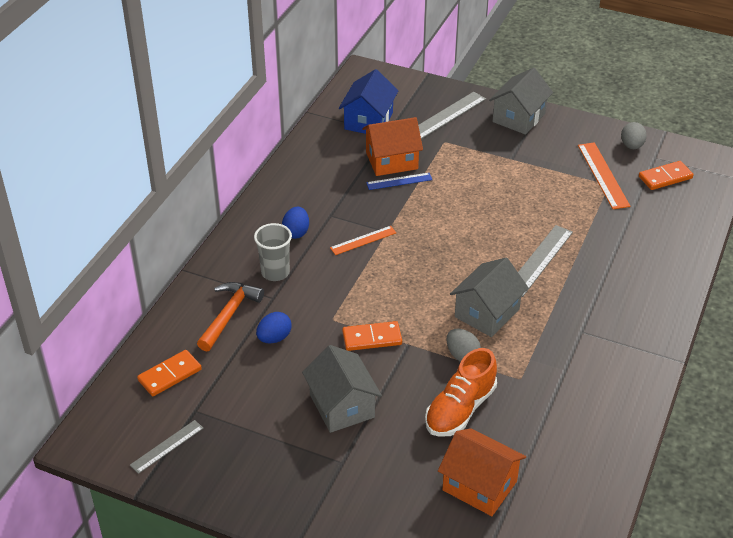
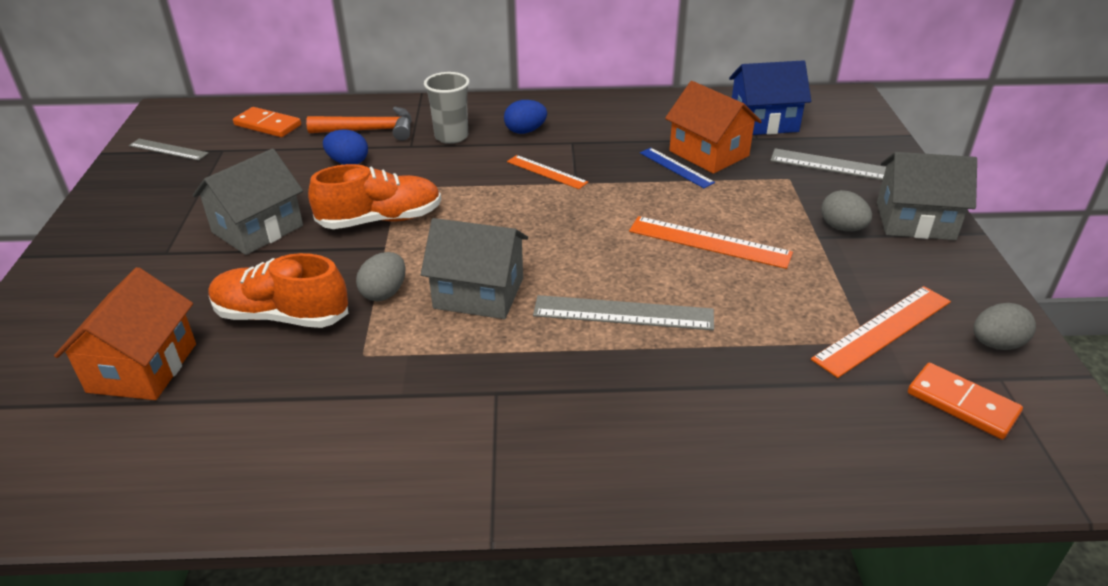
camera: 65 degrees right, 5 degrees down
(372, 338) = (380, 220): orange domino -> orange shoe
(491, 201) = (709, 242): none -> orange ruler
(509, 146) = (842, 228): none -> grey egg

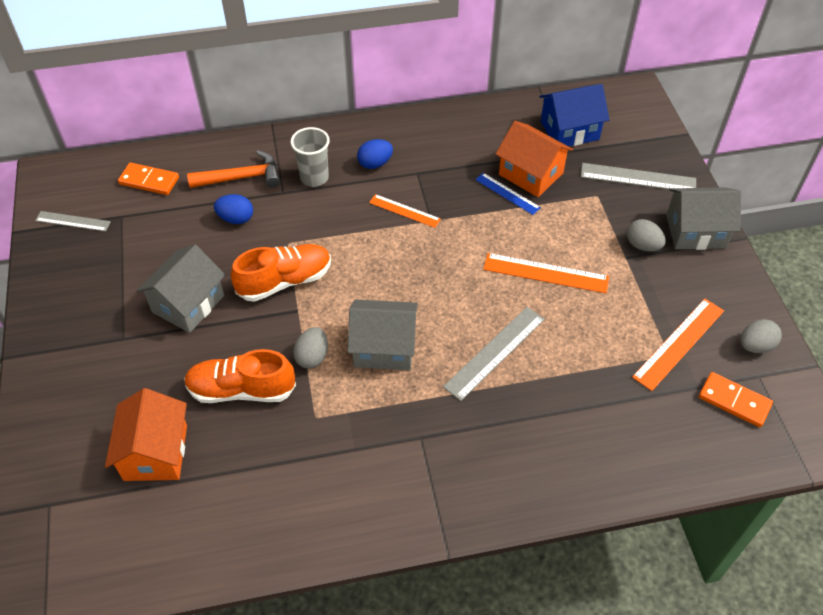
camera: 10 degrees left, 15 degrees up
(623, 313) = (495, 352): grey ruler -> grey ruler turned 45 degrees counterclockwise

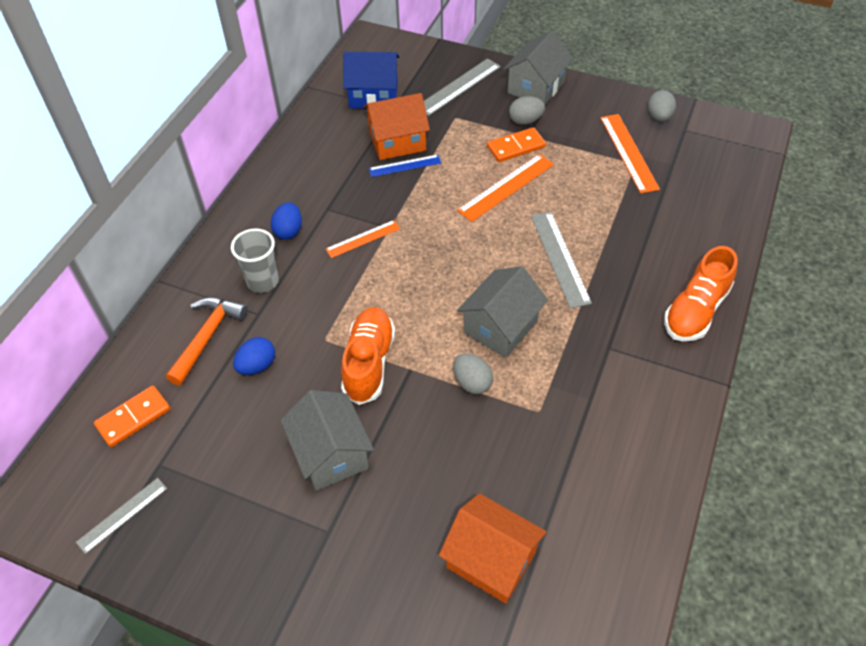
camera: 55 degrees left, 0 degrees up
(241, 390) = (469, 455): orange shoe -> orange shoe (695, 310)
(569, 130) = (373, 95): blue house -> blue house turned 75 degrees clockwise
(734, 401) = (697, 153): orange domino -> orange domino (516, 147)

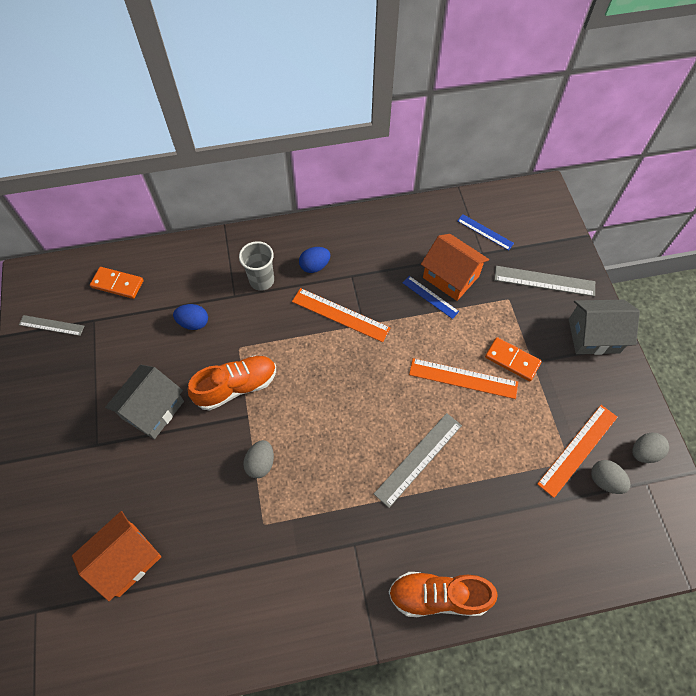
camera: 55 degrees right, 10 degrees up
(207, 337) = (198, 280): orange hammer -> none
(363, 239) = (340, 315): orange ruler -> orange ruler, size x1.58
(373, 95) = (485, 232): blue house -> blue ruler
(491, 560) = (126, 559): orange house -> orange house turned 45 degrees clockwise
(500, 327) = (322, 454): grey house -> none
(525, 121) = (547, 350): grey egg -> grey egg (605, 480)

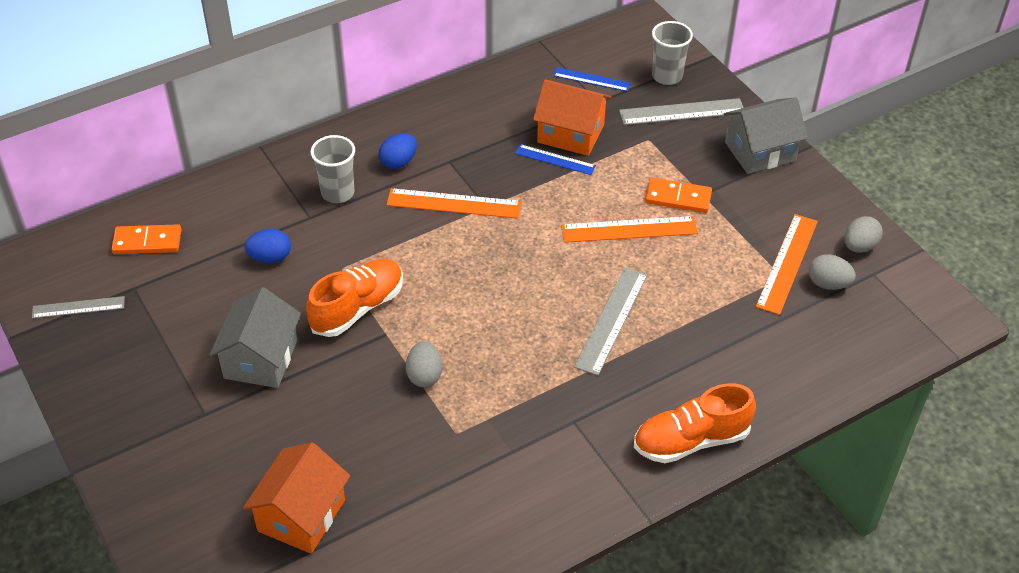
camera: 20 degrees left, 15 degrees down
(544, 245) = (667, 76): none -> grey cup

